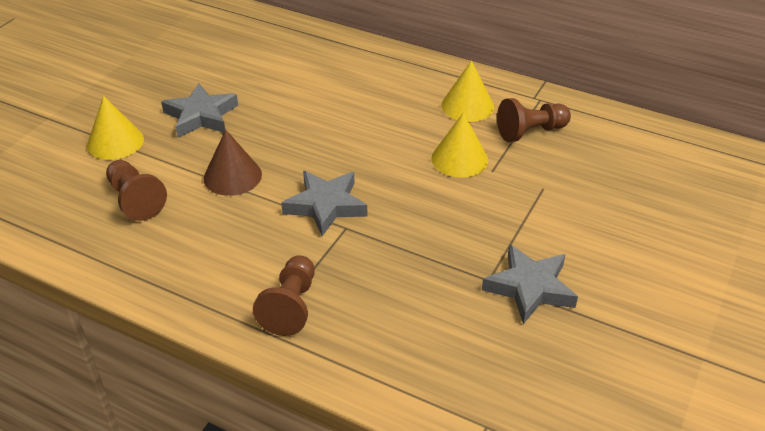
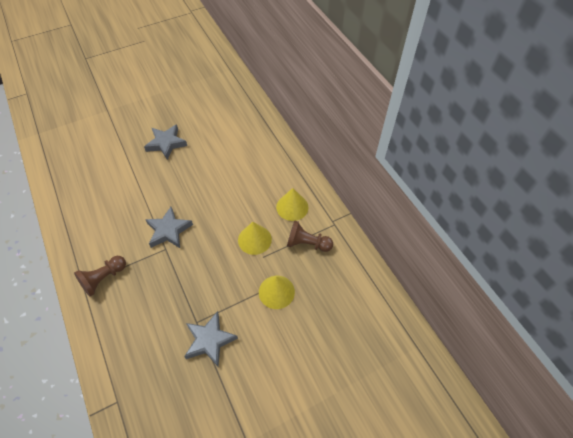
camera: 35 degrees right, 15 degrees up
(115, 142) = (120, 140): yellow cone -> yellow cone (276, 292)
(135, 200) = (99, 179): brown pawn -> none
(232, 176) = (147, 188): brown cone -> none

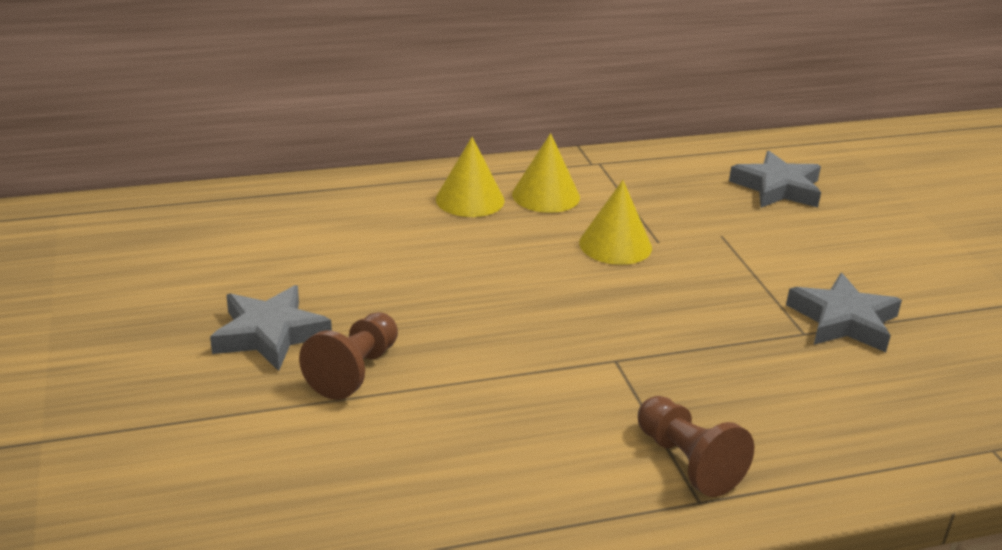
camera: 80 degrees left, 25 degrees down
(169, 230) = (564, 350): grey star -> grey star (777, 188)
(276, 292) = (738, 237): yellow cone -> yellow cone (470, 199)
(307, 243) = (637, 193): brown pawn -> brown pawn (354, 371)

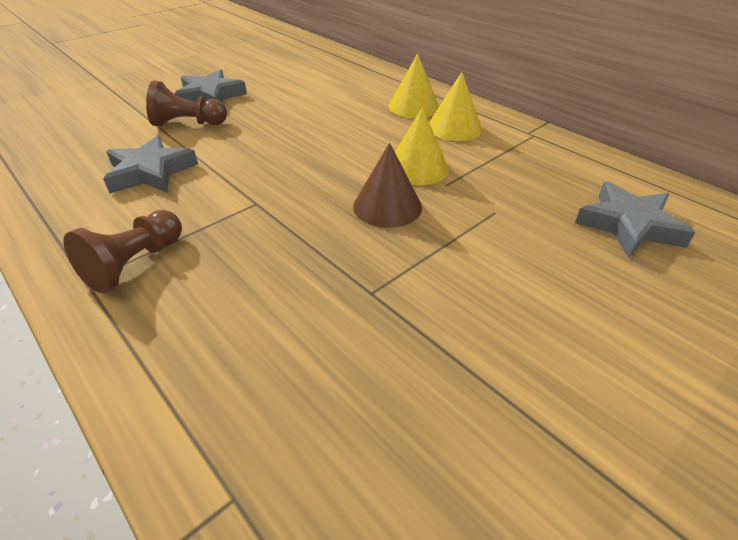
camera: 65 degrees right, 10 degrees up
(676, 284) = (387, 206): none -> brown cone
(843, 320) = (417, 316): grey star -> grey star (150, 172)

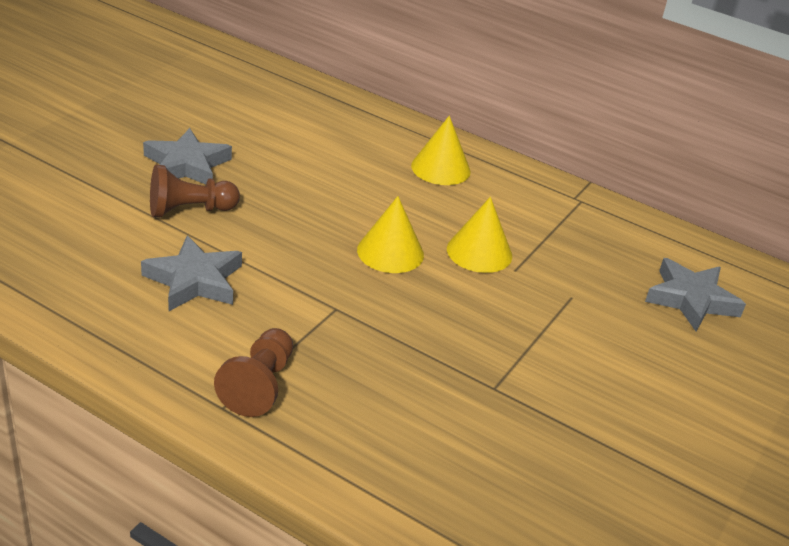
camera: 20 degrees left, 5 degrees down
(387, 206) = (469, 300): brown cone -> none
(454, 127) = (496, 196): yellow cone -> yellow cone (390, 252)

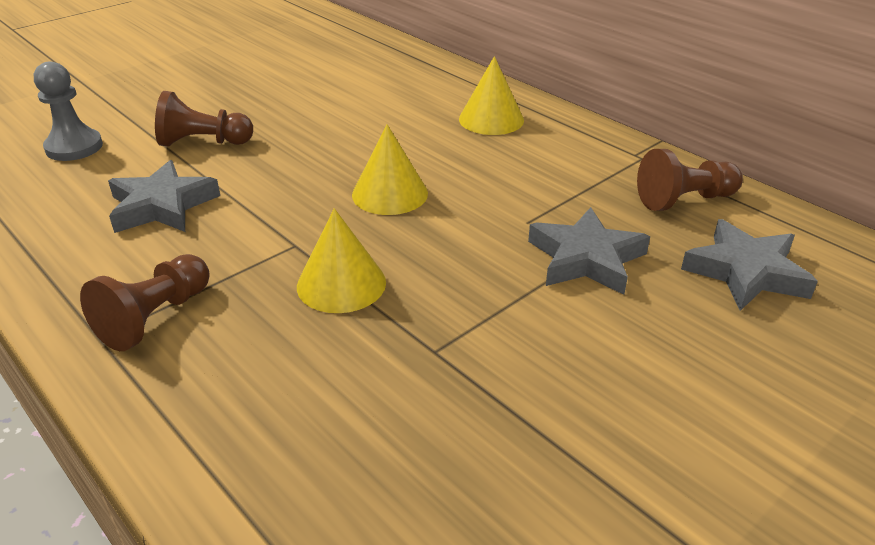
camera: 20 degrees right, 0 degrees up
(63, 224) = (74, 147): none -> grey pawn
(186, 165) = (229, 104): grey star -> grey star (586, 258)
(479, 252) = (493, 200): yellow cone -> yellow cone (341, 284)
(627, 239) = (684, 200): none -> brown pawn

